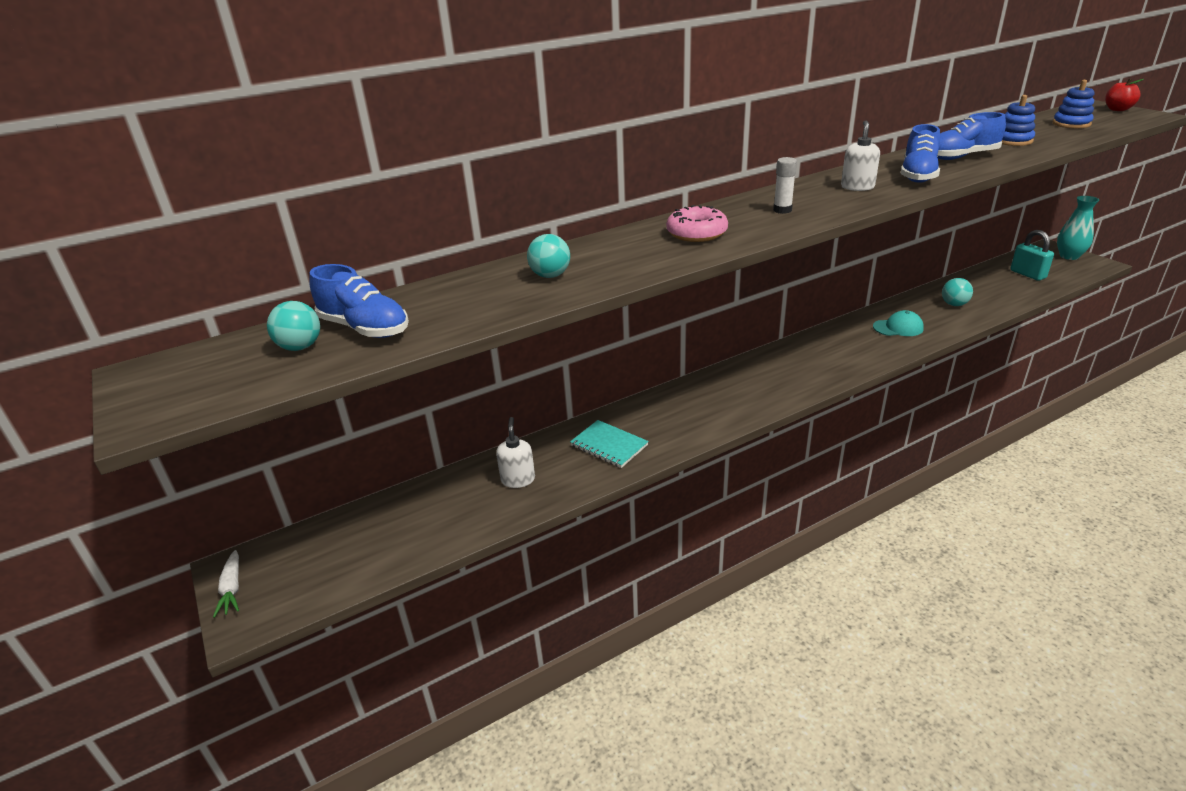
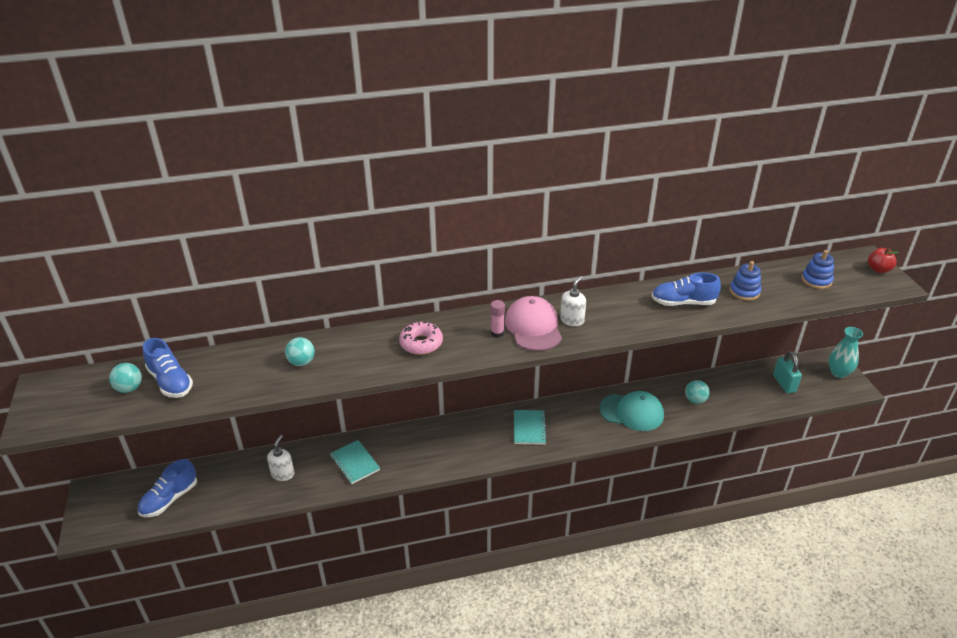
camera: 15 degrees right, 5 degrees up
(232, 589) = (86, 505): white carrot -> none
(782, 210) = (497, 333): white glue stick -> pink glue stick
(797, 365) = (529, 428): none -> turquoise notebook
(819, 199) = (533, 327): none -> pink cap
(898, 328) = (632, 412): turquoise cap -> turquoise cap, size x1.61
(918, 175) = (628, 317): blue shoe -> blue shoe (170, 499)

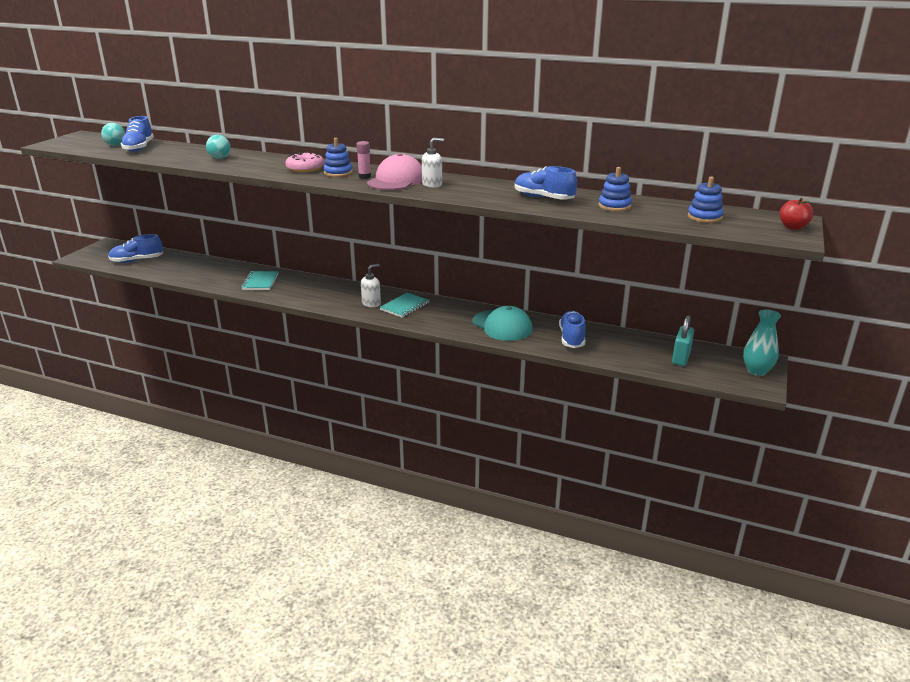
camera: 35 degrees right, 10 degrees down
(283, 474) = (211, 272): white soap dispenser -> white soap dispenser (371, 303)
(463, 337) = (338, 173): none -> blue stacking toy
(695, 400) = (572, 338): turquoise ball -> blue shoe

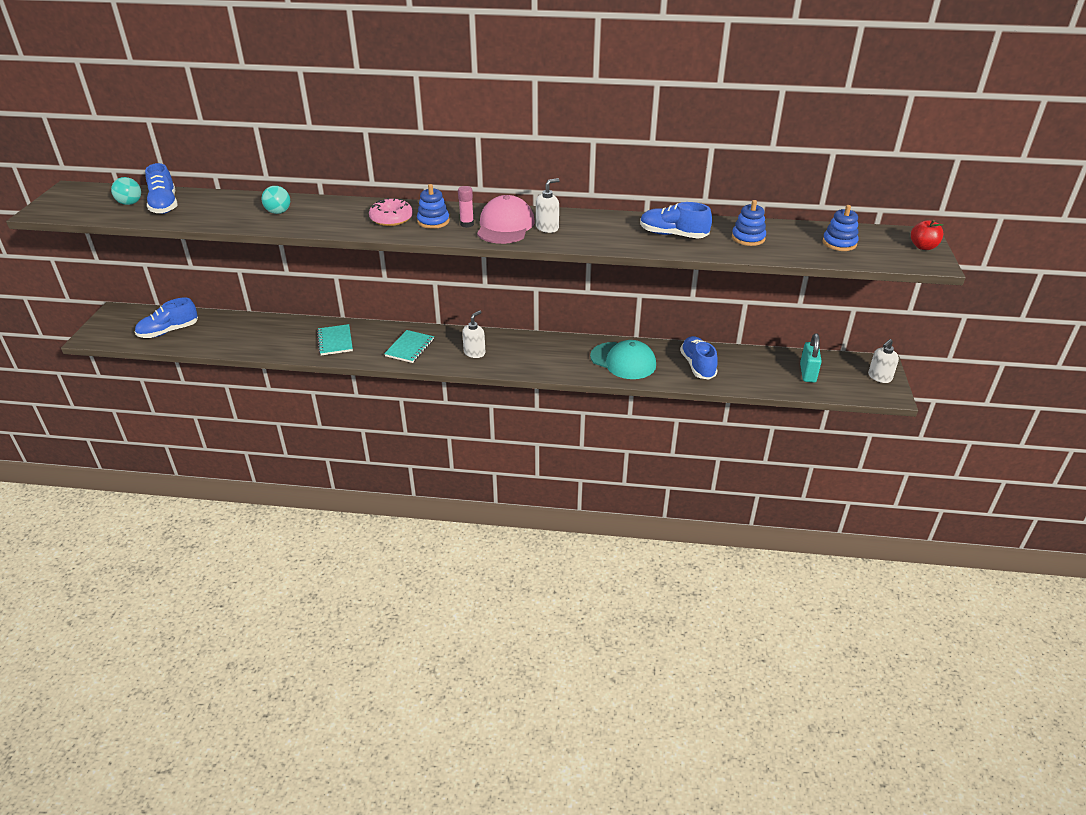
camera: 15 degrees left, 10 degrees up
(404, 306) = (512, 351): turquoise notebook -> turquoise notebook (409, 348)
(756, 371) = (879, 377): turquoise vase -> white soap dispenser

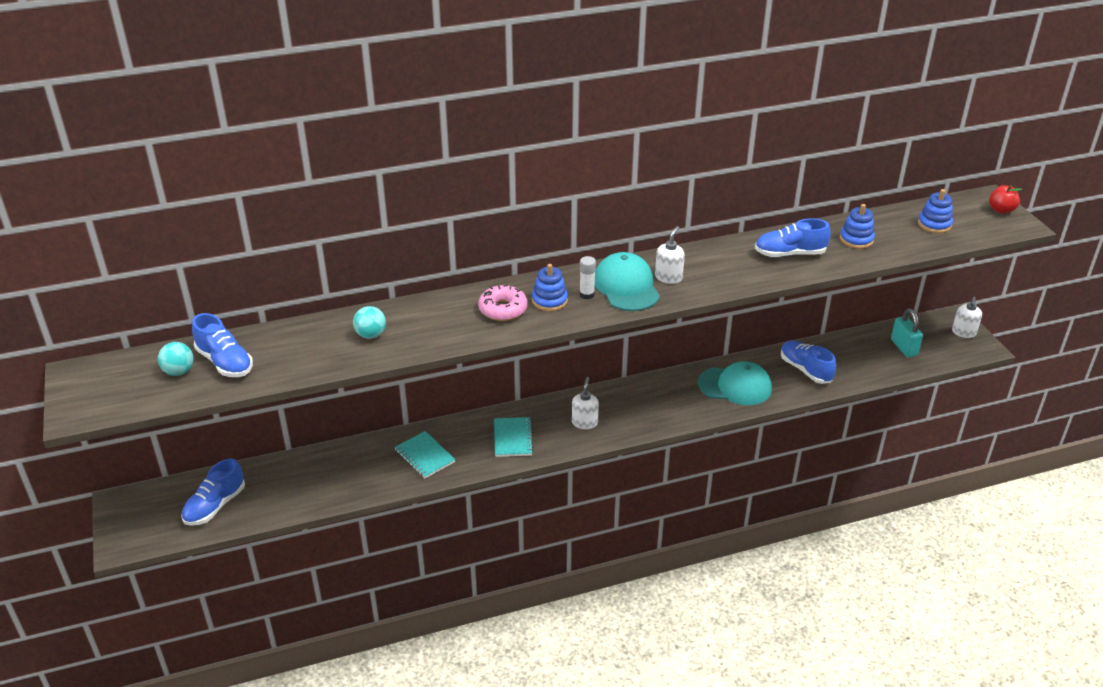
camera: 25 degrees left, 0 degrees up
(467, 224) = (587, 295): pink glue stick -> white glue stick
(505, 226) = (626, 286): pink cap -> turquoise cap

